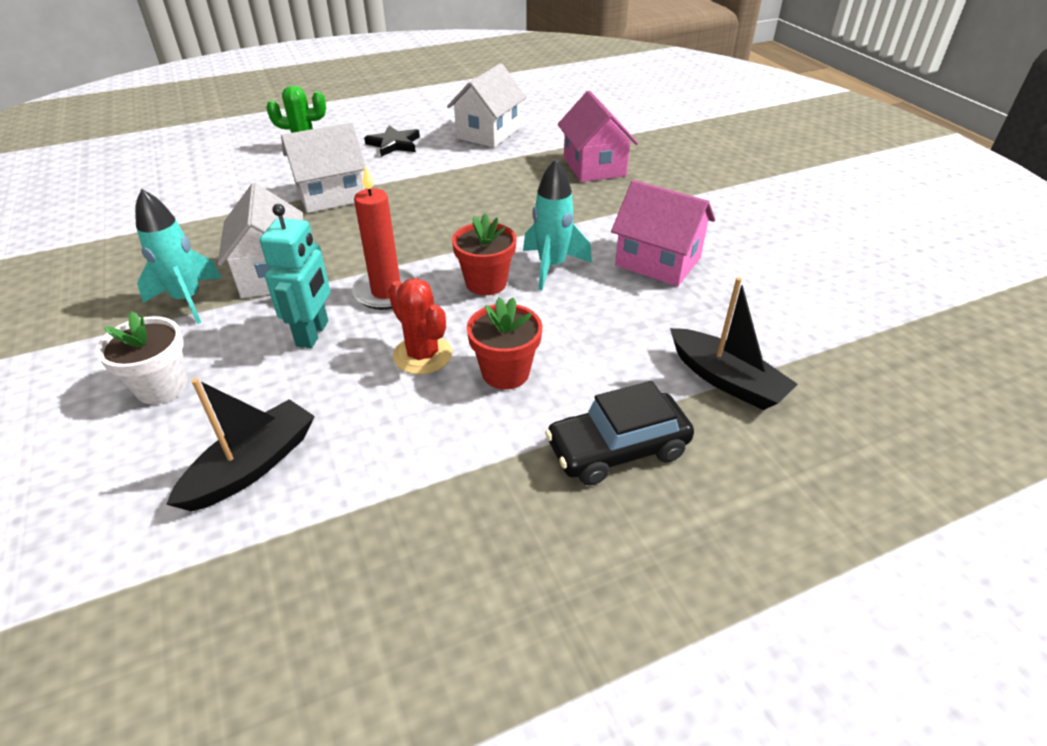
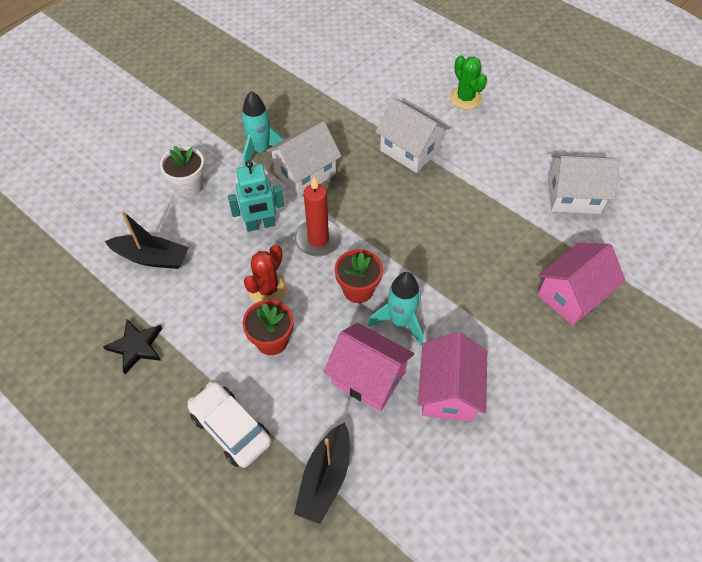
camera: 65 degrees right, 15 degrees up
(394, 144) = (507, 146): black star -> black star (136, 346)
(609, 309) = (368, 377): none -> pink house
(617, 449) = (231, 428): black car -> white car

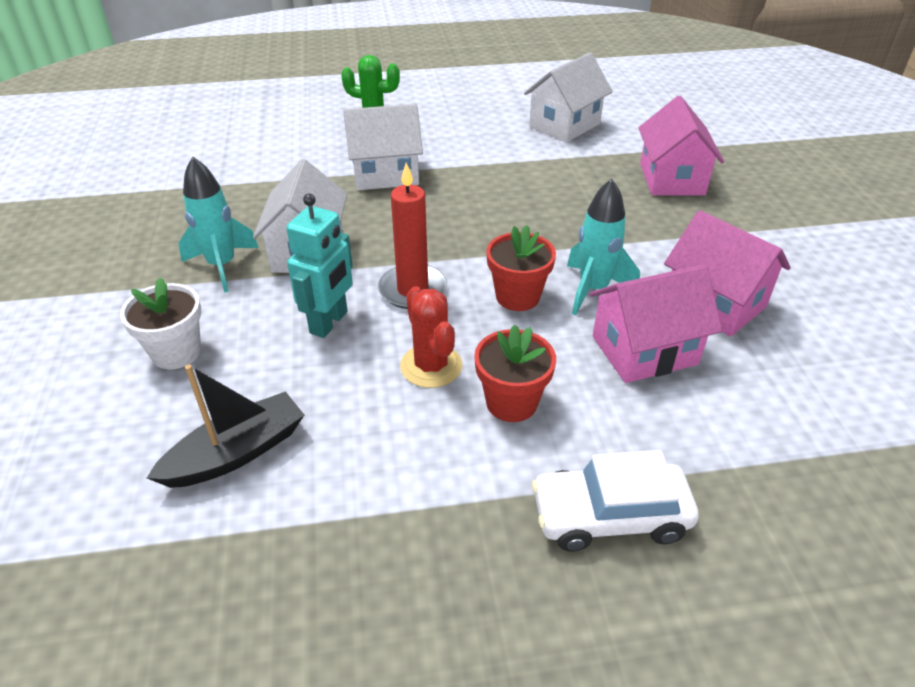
camera: 50 degrees left, 15 degrees down
(136, 346) = (366, 555): black star -> none
(325, 478) = (758, 460): black boat -> none

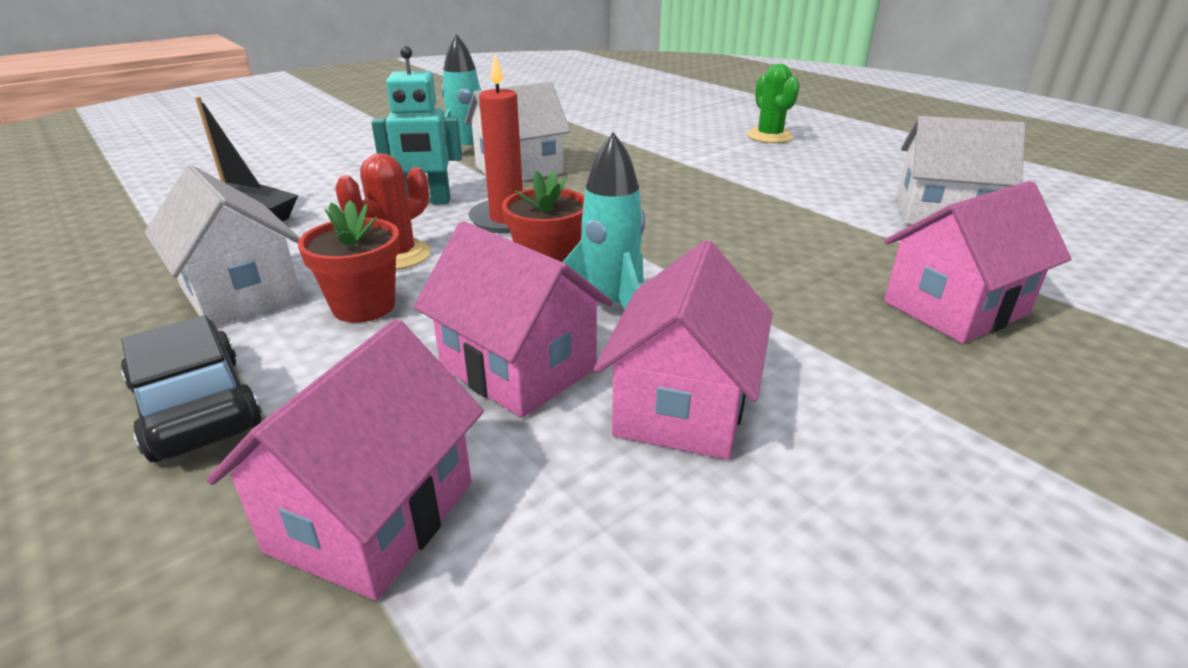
camera: 60 degrees right, 10 degrees down
(176, 352) = (350, 168): white flower pot -> none
(385, 174) = (680, 164): white house -> white house (241, 294)
(610, 516) = (196, 407): white car -> black car
(763, 445) = (372, 516): none -> pink house

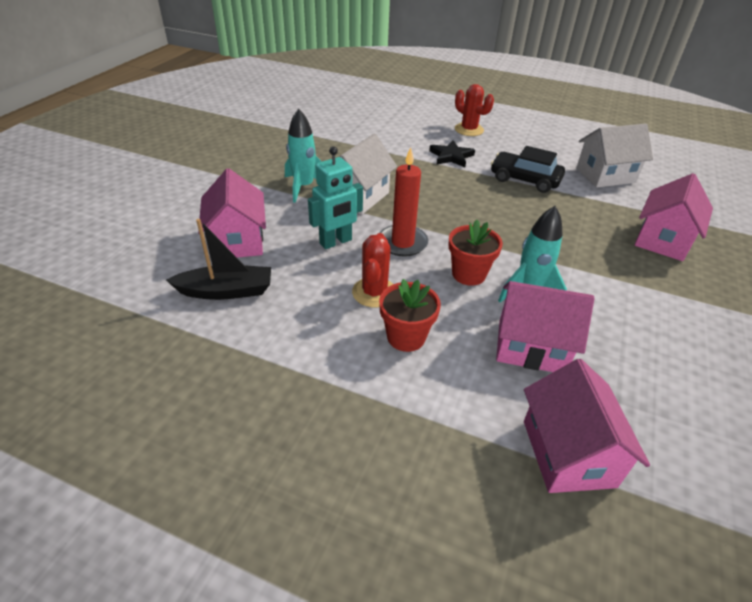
camera: 30 degrees left, 10 degrees up
(196, 407) = (409, 438): black car -> black car (524, 180)
(241, 294) = (321, 355): white house -> none
(682, 406) = (619, 339): pink house -> pink house (237, 241)
(703, 156) = (451, 156): none -> black star
(769, 136) = (469, 130): green cactus -> red cactus

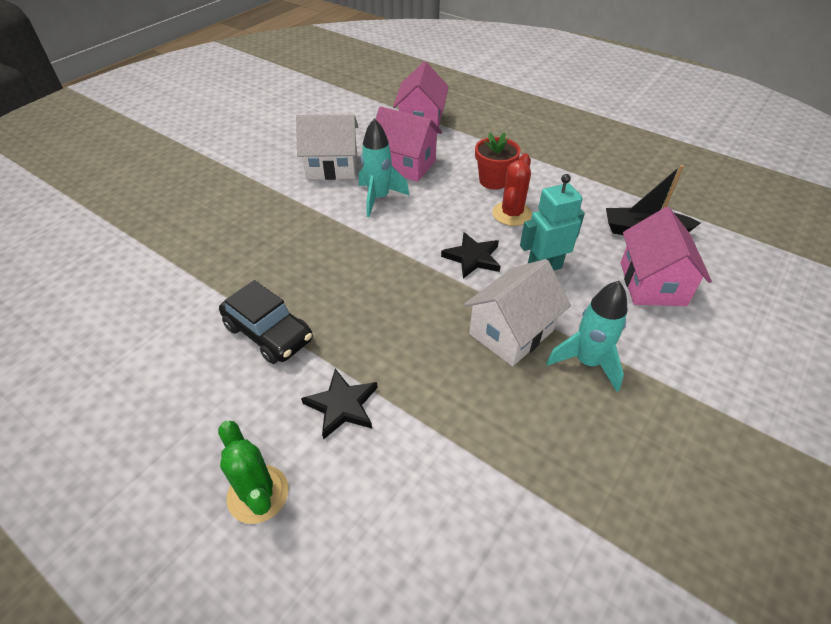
camera: 165 degrees left, 5 degrees up
(402, 243) = (472, 257): red candle -> black star
(468, 274) = (421, 218): red flower pot -> none
(469, 130) = (258, 494): red cactus -> green cactus
(605, 175) = (148, 325): white house -> white house (332, 167)
(662, 240) = (204, 226): pink house -> none

